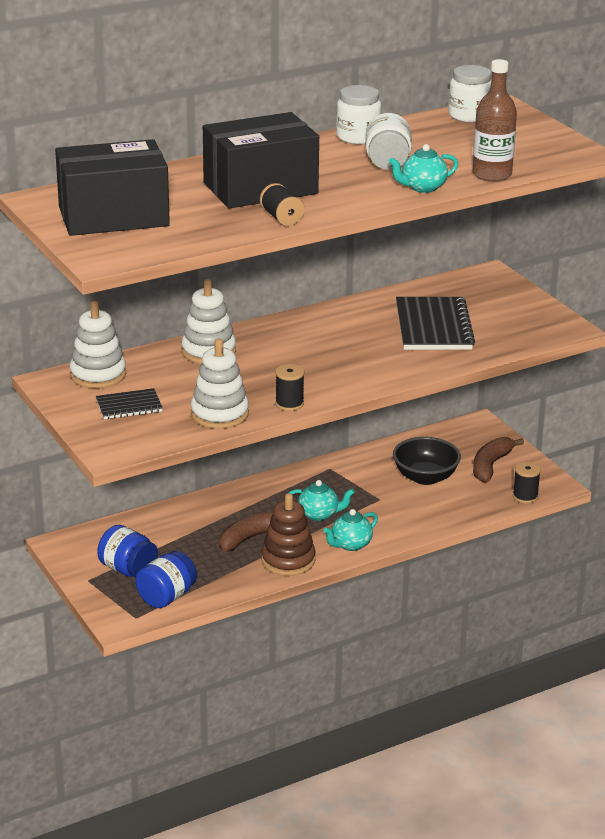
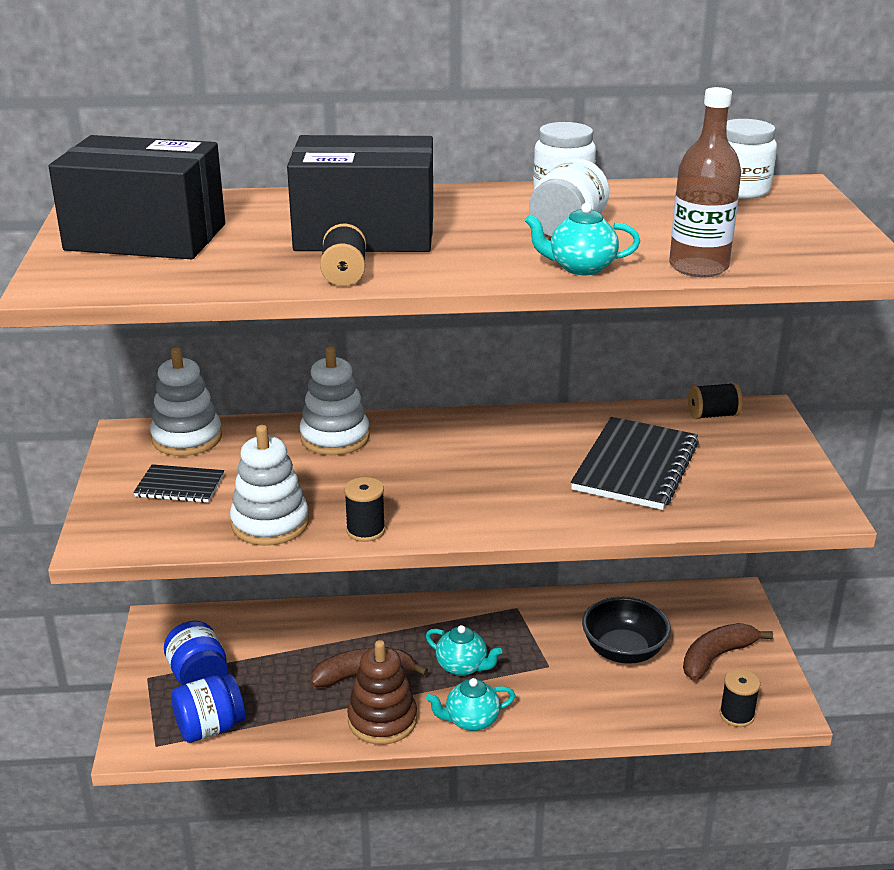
camera: 25 degrees right, 0 degrees up
(459, 283) = (713, 415): none -> black spool

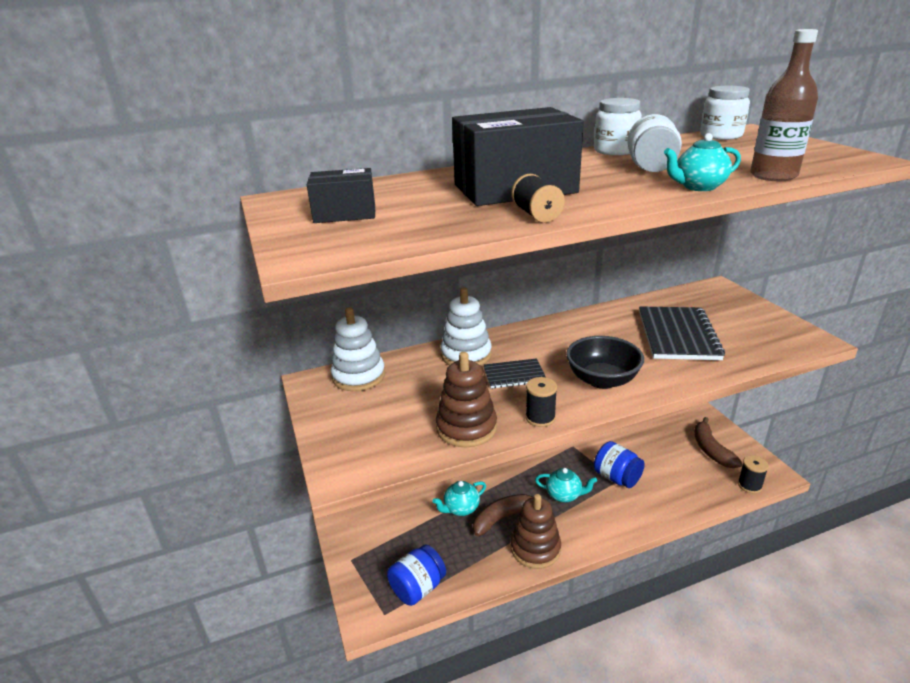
camera: 15 degrees left, 0 degrees up
(146, 237) = (345, 214): black box -> black box, size x0.53
(180, 486) = (377, 413): black notebook -> black notebook (514, 375)
(199, 677) = (389, 549): blue jar -> blue jar (617, 477)
(270, 523) = (466, 428): white stacking toy -> brown stacking toy
(471, 720) = (593, 532): turquoise teapot -> turquoise teapot (461, 508)
(623, 651) = (655, 459): black bowl -> black bowl (602, 380)
(713, 415) = (692, 295): black spool -> none
(716, 657) = (711, 450): brown banana -> brown banana turned 45 degrees counterclockwise

